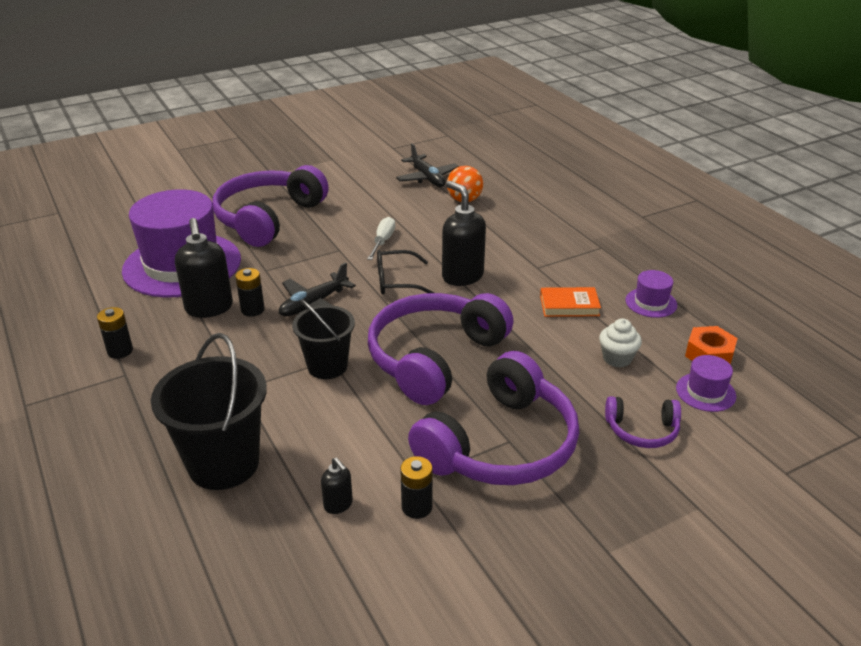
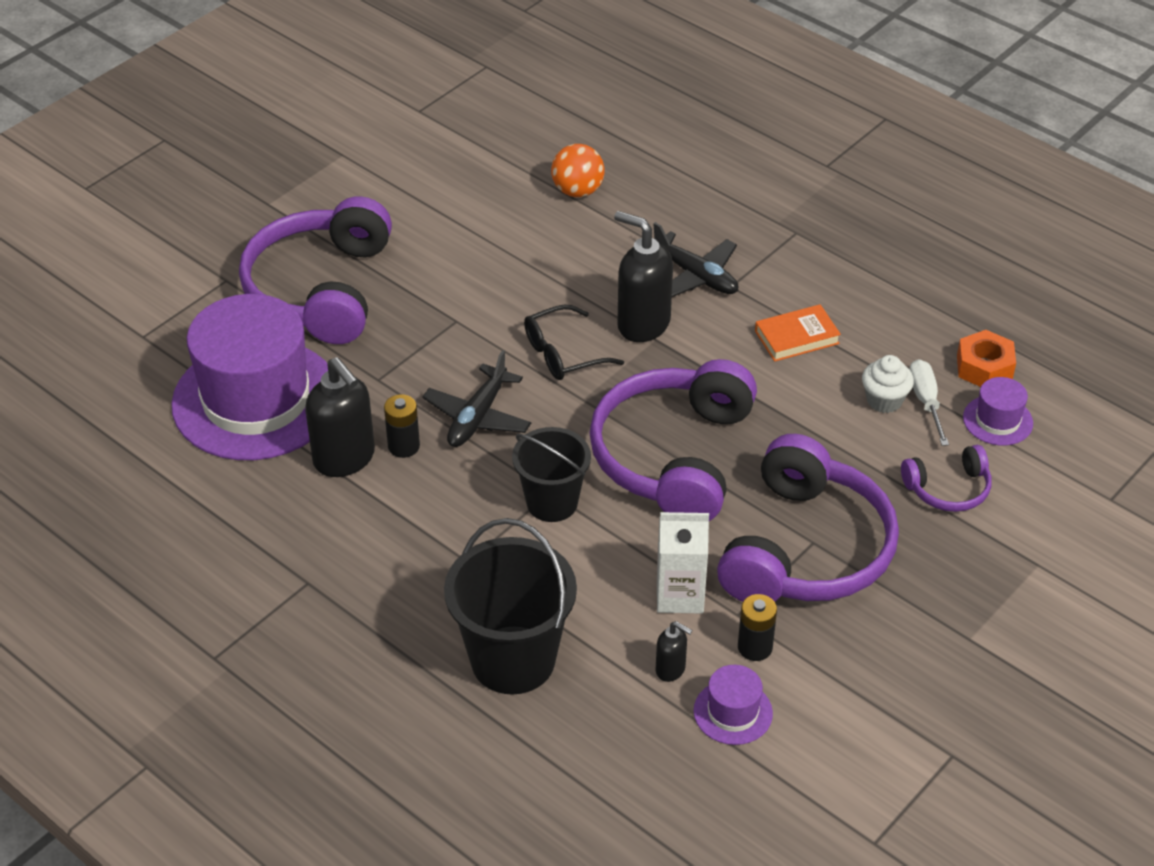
camera: 20 degrees left, 10 degrees up
(120, 351) = (275, 552): black battery -> none
(380, 451) = (680, 595): none -> white carton
(383, 241) = (507, 292): white screwdriver -> white screwdriver (925, 401)
(427, 178) = (503, 160): black plane -> black plane (696, 276)
(651, 302) = (891, 307): purple hat -> purple hat (733, 712)

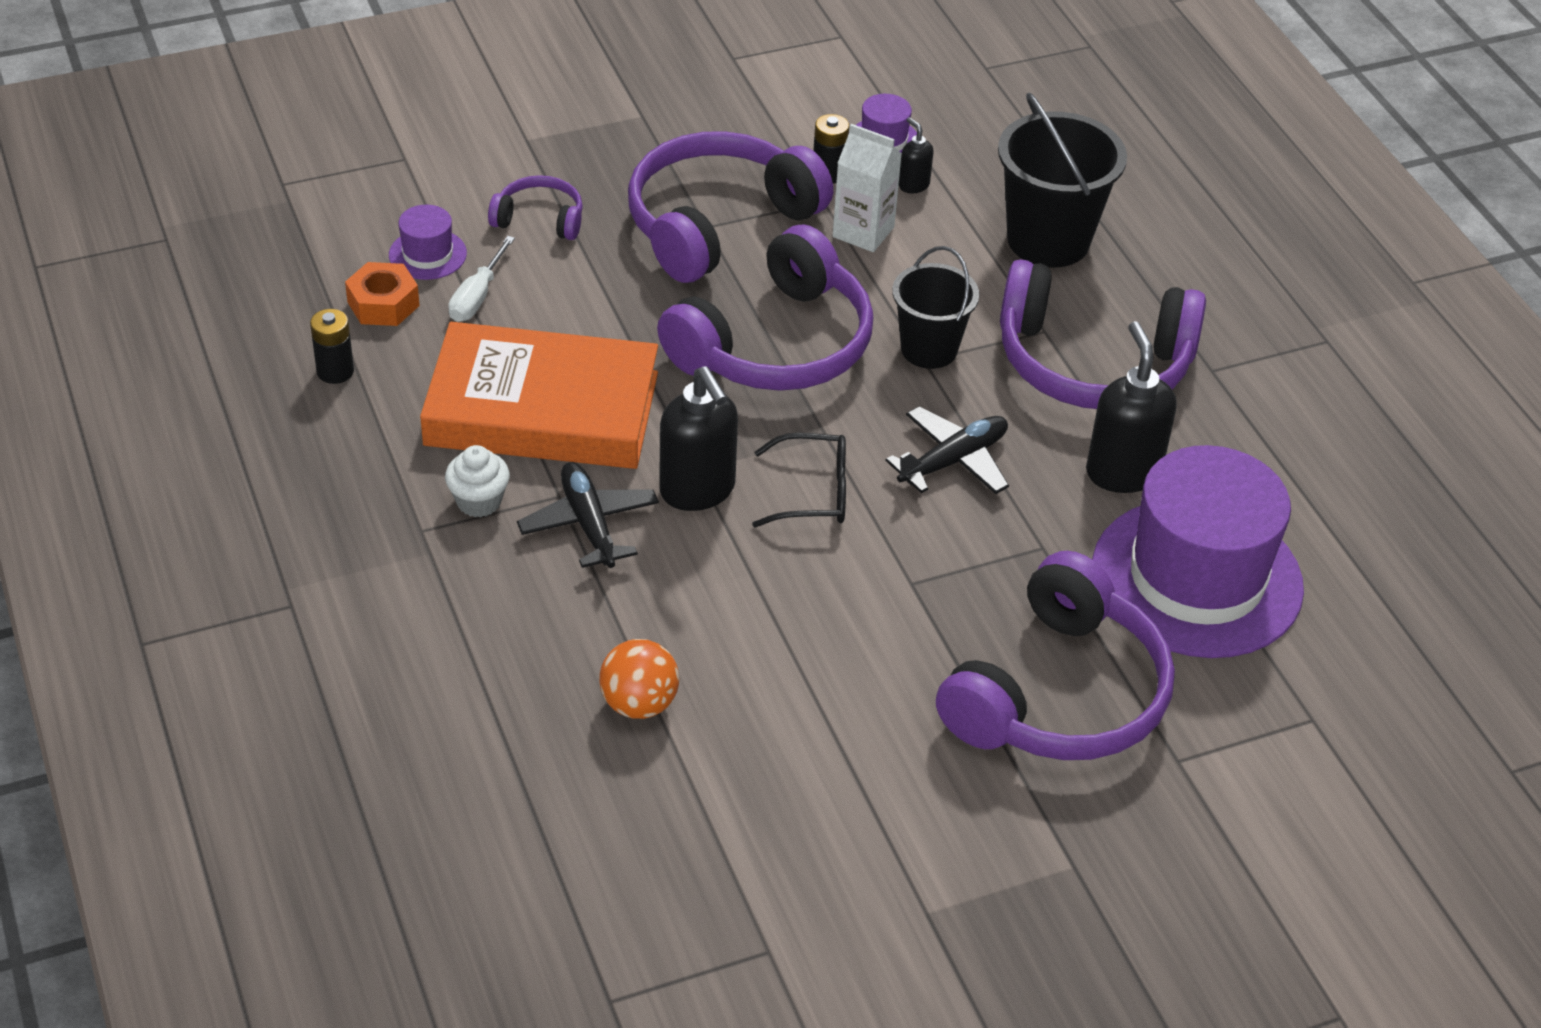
camera: 155 degrees left, 0 degrees up
(403, 446) = (1051, 461): black battery -> black battery (335, 371)
(412, 545) = (1092, 364): none -> purple headphones
(797, 337) = (542, 409): orange book -> orange book, size x2.41
(884, 400) = (517, 313): white cupcake -> white cupcake (479, 501)

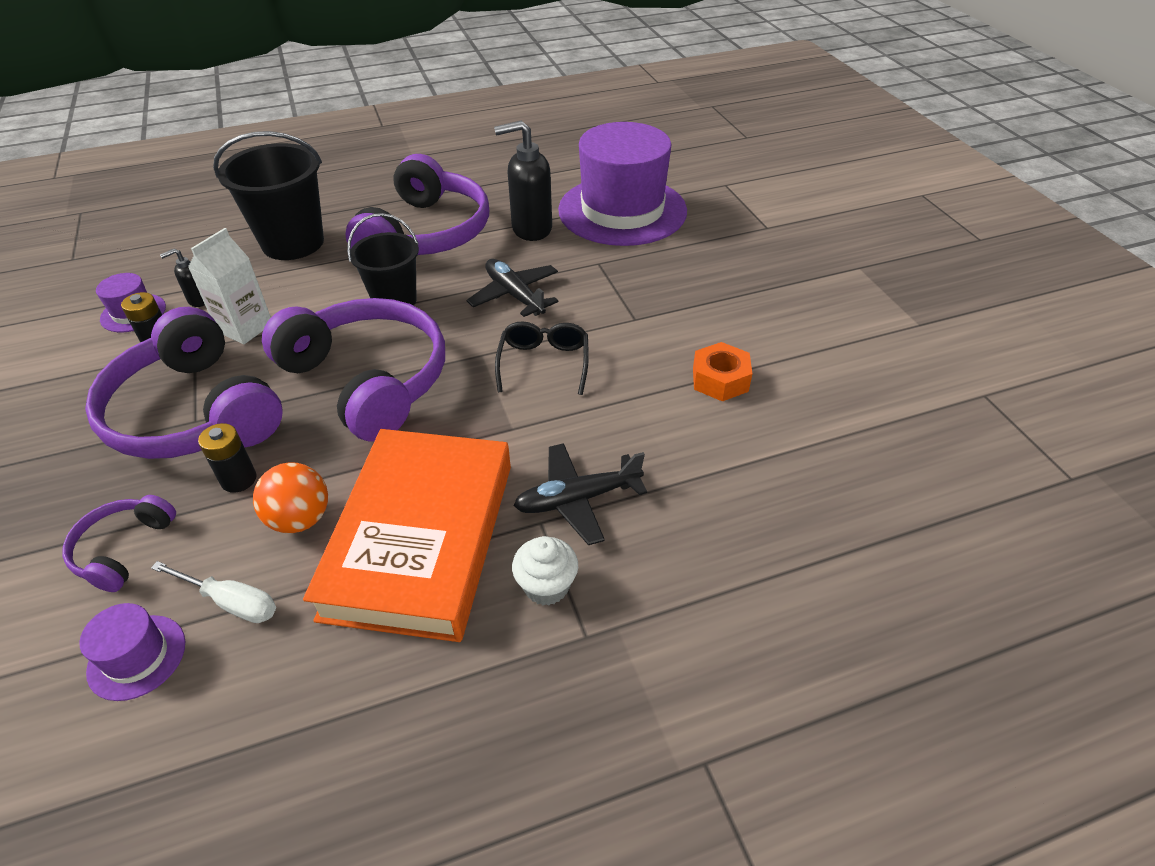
camera: 85 degrees left, 0 degrees up
(335, 371) = (319, 748): black battery -> black battery (239, 479)
(383, 304) = (210, 700): orange nut -> orange nut (720, 380)
(639, 704) = (780, 464): orange ball -> orange ball (300, 519)
(698, 491) = (539, 428): black soap dispenser -> none
(1059, 695) = (726, 264): purple headphones -> none

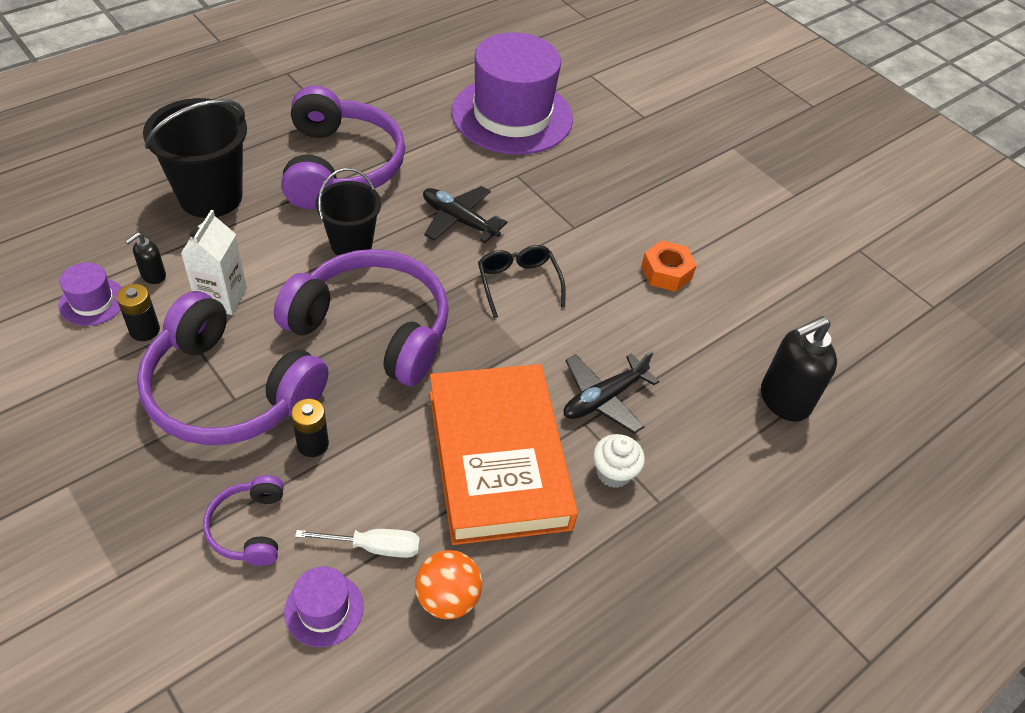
camera: 25 degrees left, 5 degrees up
(300, 519) = (389, 466): orange ball -> orange ball (447, 598)
(531, 229) = (438, 147): black soap dispenser -> black soap dispenser (783, 401)

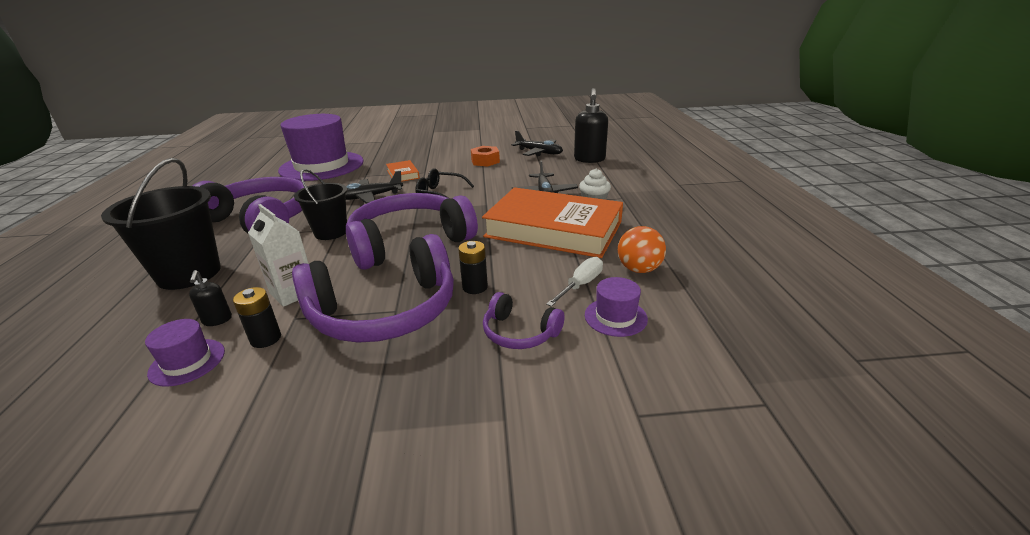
camera: 50 degrees left, 20 degrees down
(549, 209) = (403, 174): none -> orange book
(757, 321) = (539, 152): none -> black plane

